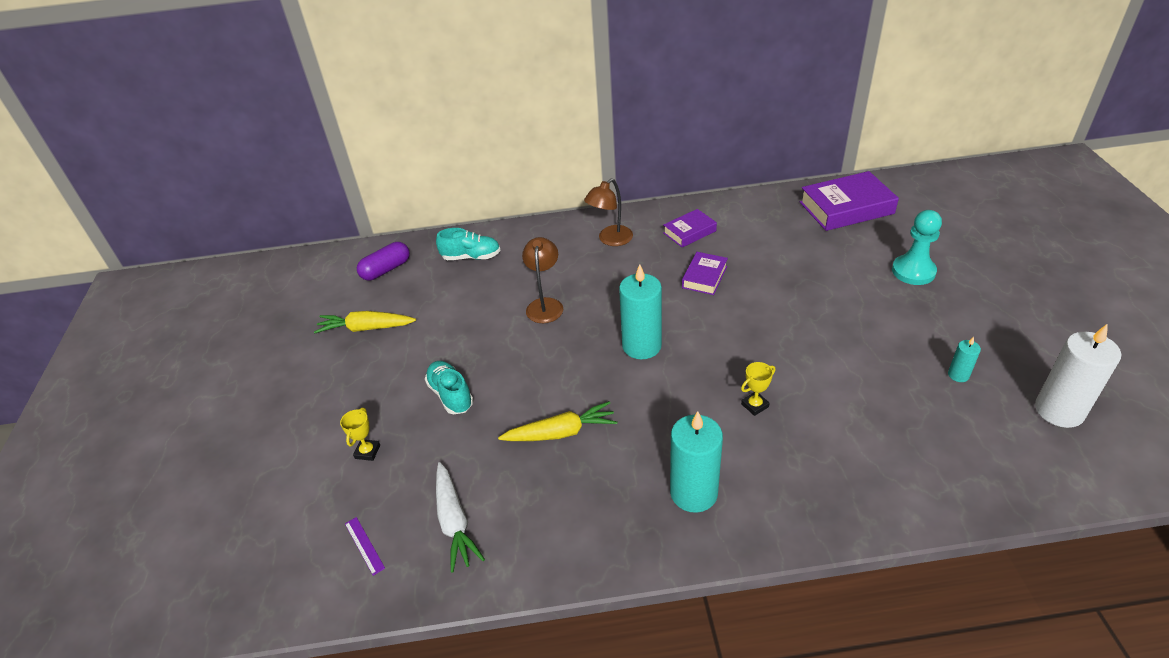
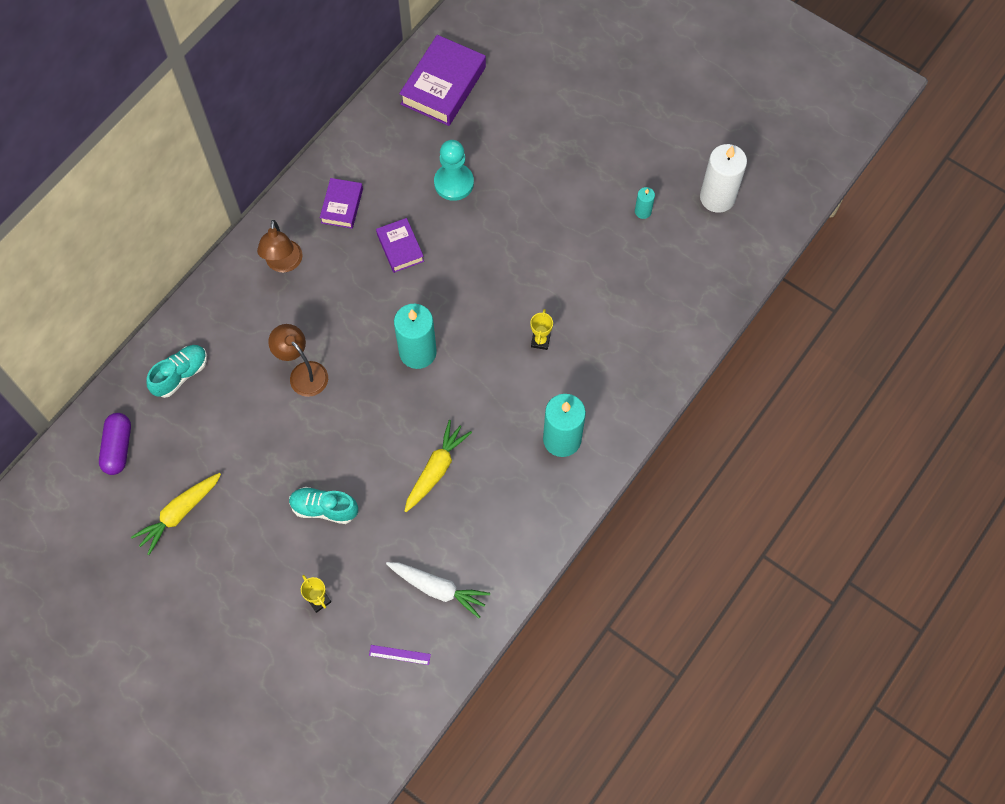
camera: 50 degrees left, 25 degrees up
(913, 271) = (546, 127): turquoise pawn -> turquoise pawn (454, 183)

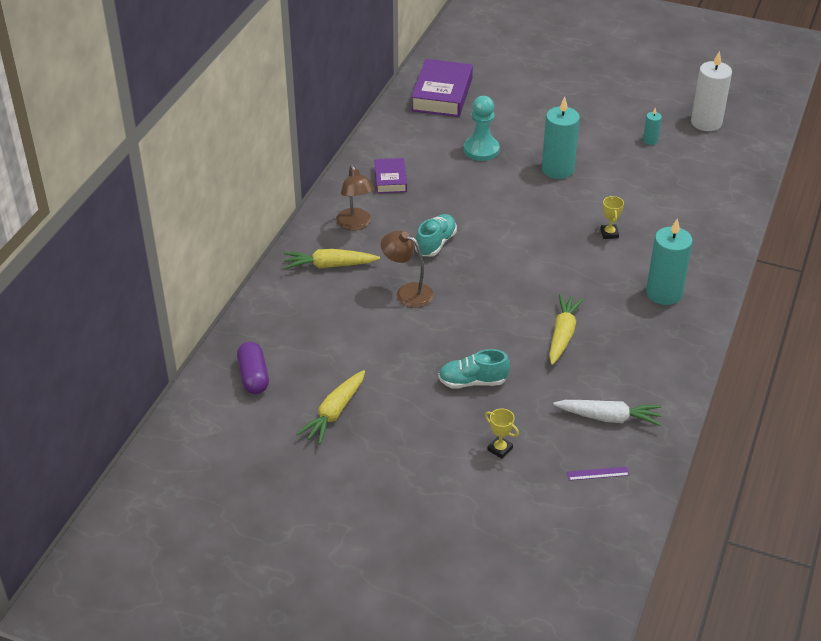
camera: 15 degrees left, 25 degrees down
(180, 375) = (292, 314): turquoise shoe -> turquoise shoe (435, 243)
(238, 316) = (329, 265): none -> yellow carrot
(400, 248) = (455, 197): purple book -> none
(417, 352) = (505, 260): turquoise candle -> turquoise candle (557, 169)

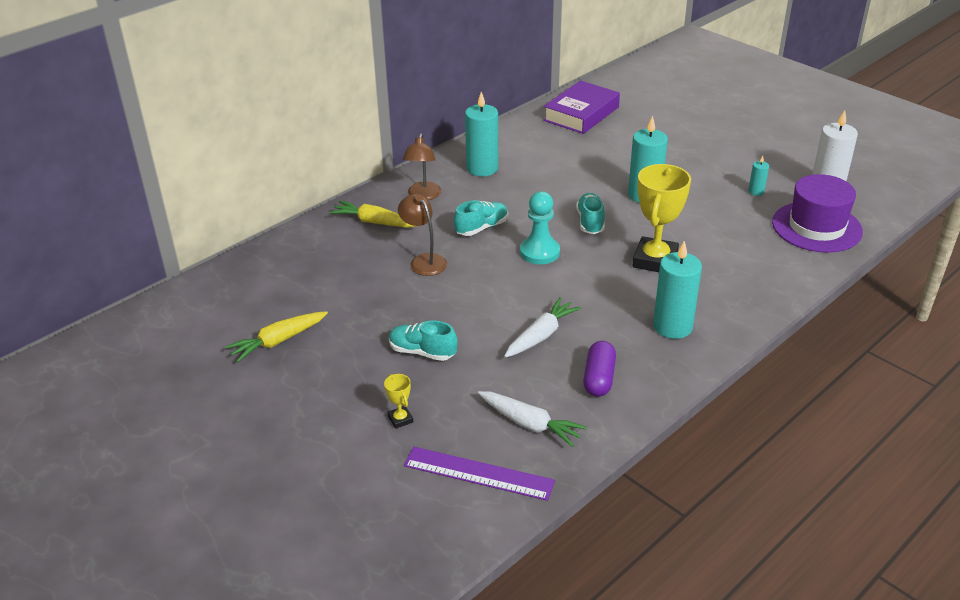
camera: 25 degrees right, 5 degrees down
(253, 376) = (236, 292): purple capsule -> purple capsule (599, 378)
(390, 179) = (482, 168): purple book -> turquoise candle
(481, 150) = (583, 163): turquoise pawn -> turquoise pawn (539, 252)
(529, 210) = (590, 222): none -> turquoise shoe
(562, 334) = (541, 335): yellow carrot -> white carrot
(598, 473) = (478, 473): purple ruler -> purple ruler, size x2.19
(609, 233) = (655, 260): yellow trophy -> yellow trophy, size x2.31
(720, 163) = (816, 227): none -> purple hat

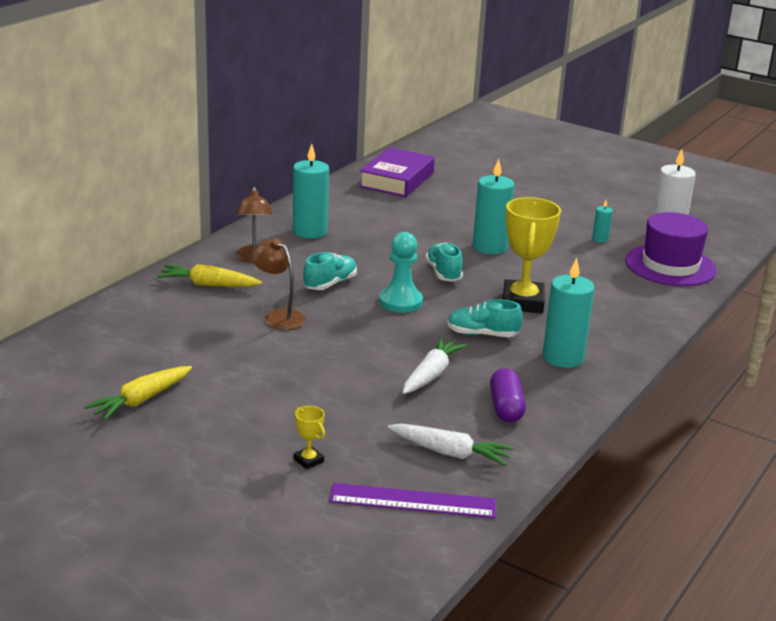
camera: 15 degrees left, 10 degrees down
(422, 352) = (309, 398): turquoise shoe -> turquoise shoe (482, 334)

